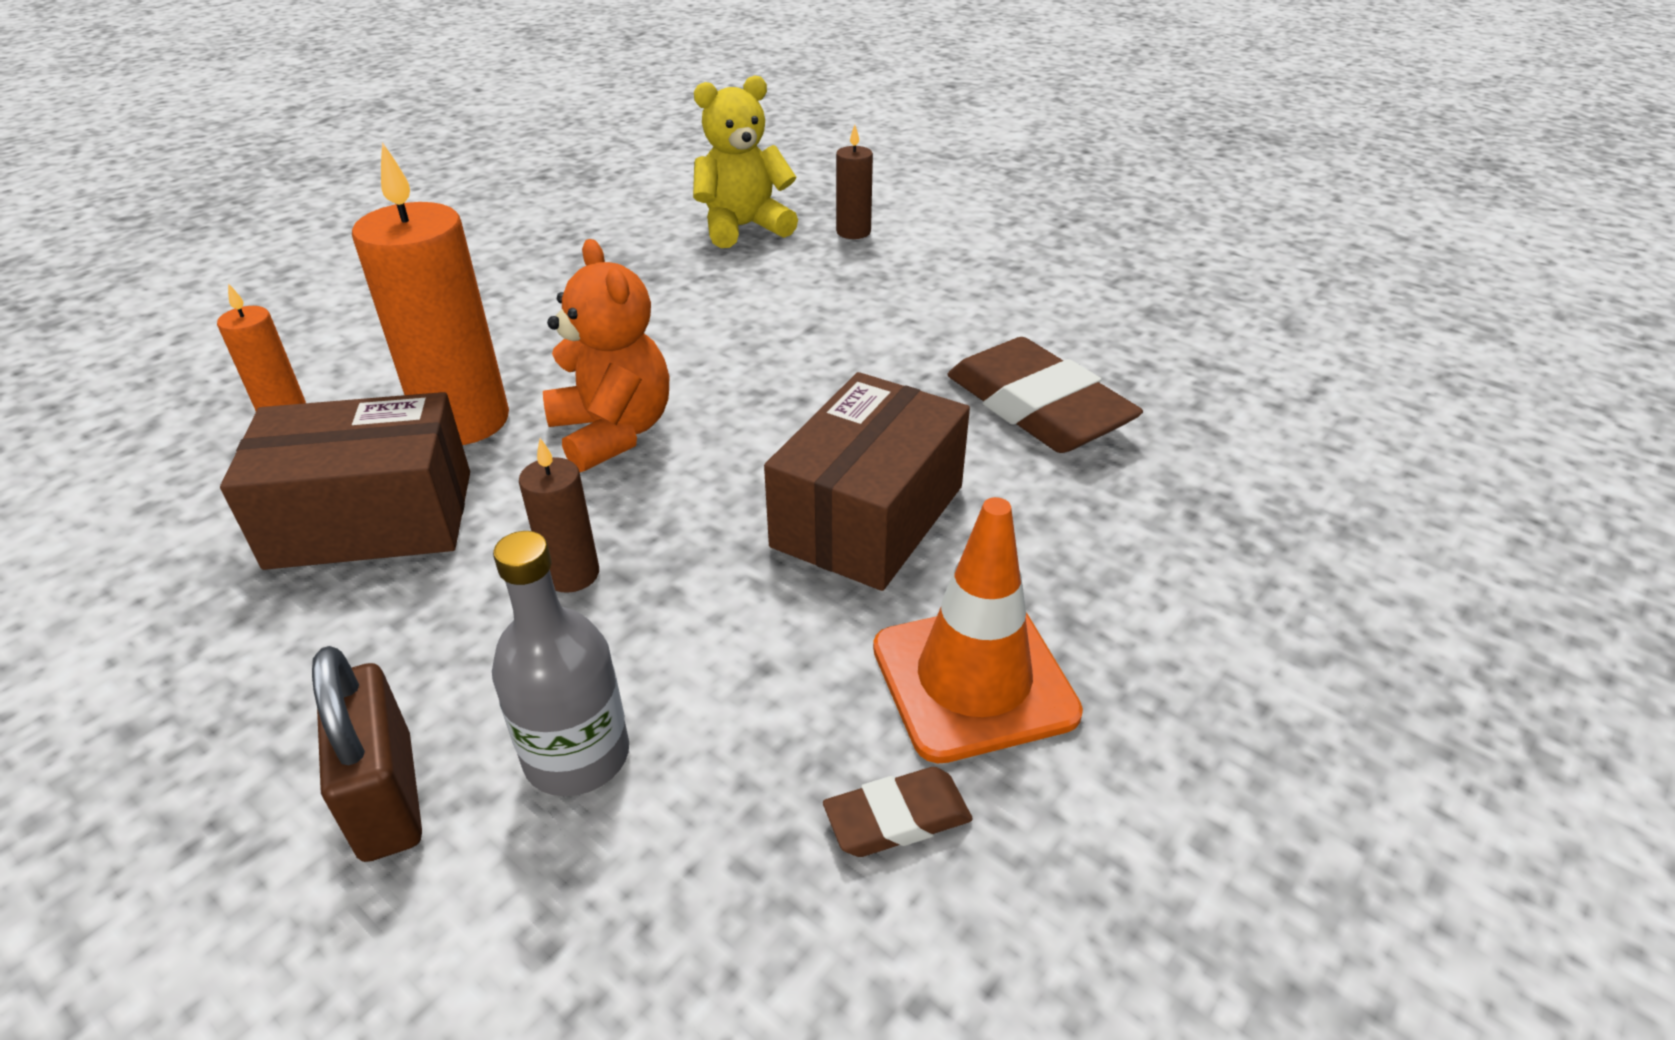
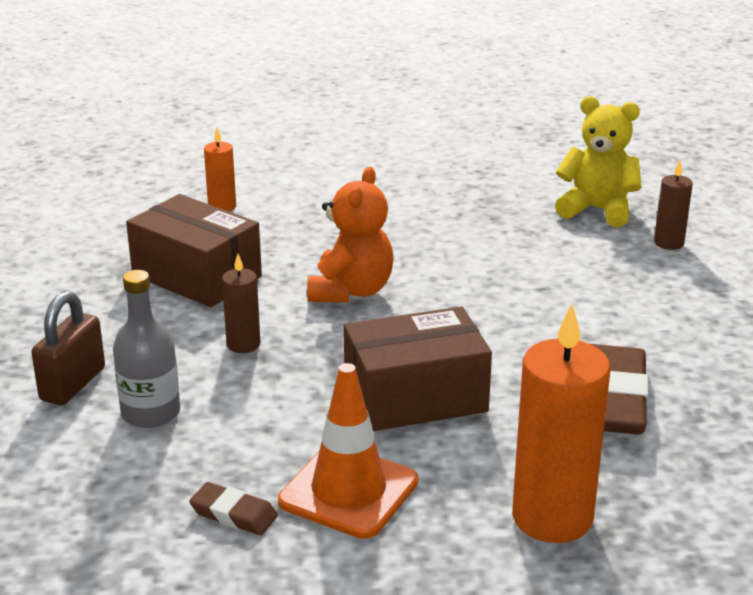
camera: 45 degrees right, 10 degrees down
(463, 421) = (290, 250): orange candle -> orange candle (552, 517)

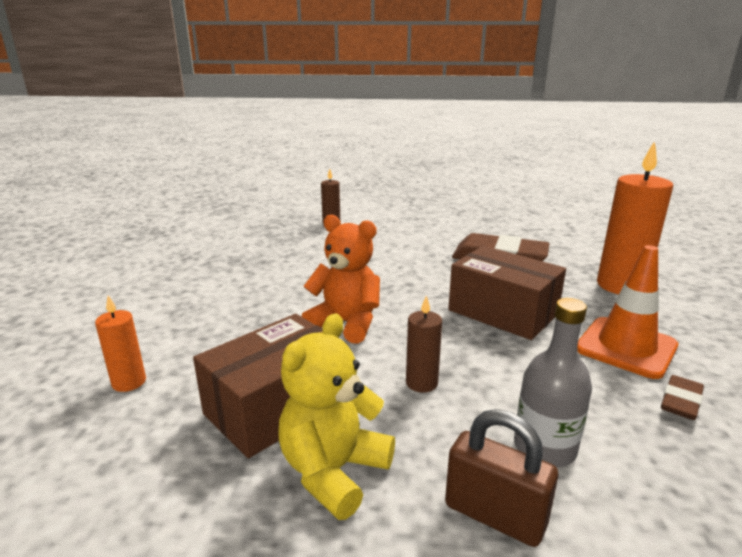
camera: 80 degrees left, 5 degrees down
(415, 397) = (502, 312): brown box -> brown box turned 45 degrees counterclockwise
(597, 210) = (277, 232): yellow teddy bear -> yellow teddy bear (333, 471)

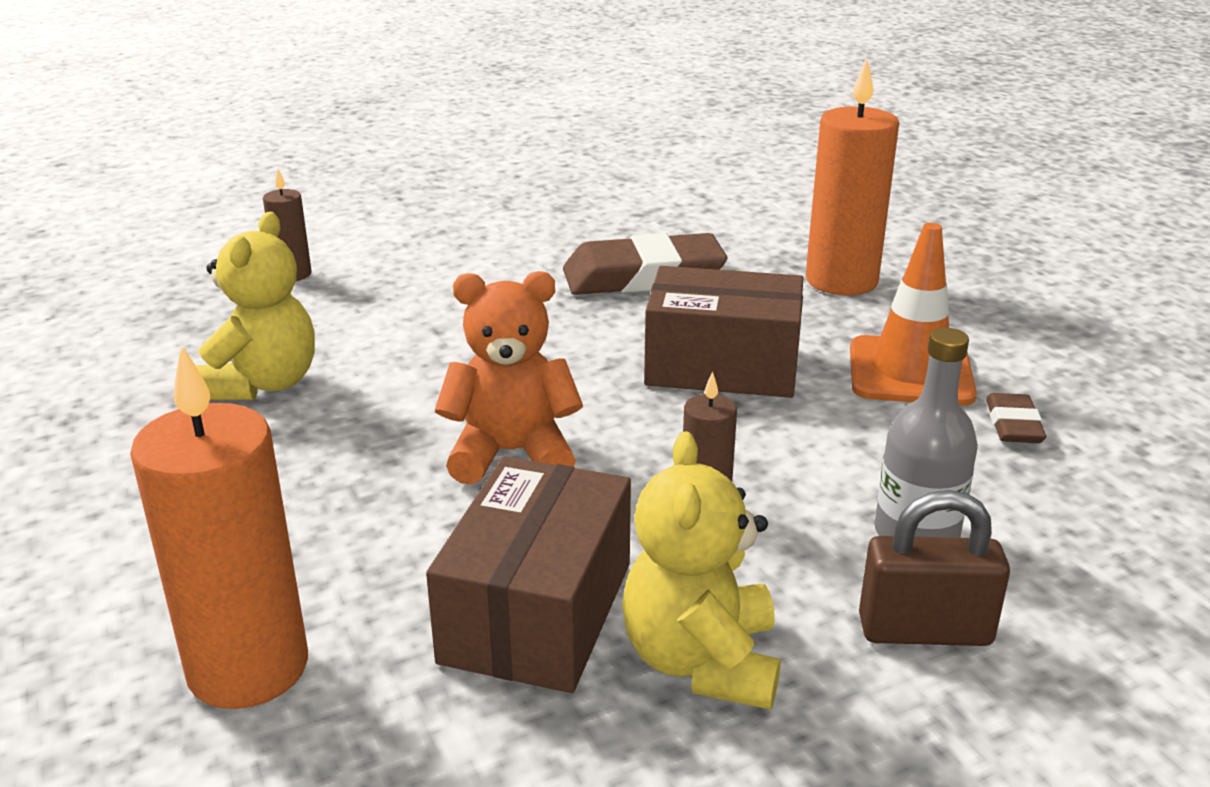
camera: 30 degrees left, 5 degrees up
(129, 382) = (248, 668): orange candle -> orange candle, size x1.97
(271, 263) = (263, 384): none -> yellow teddy bear

